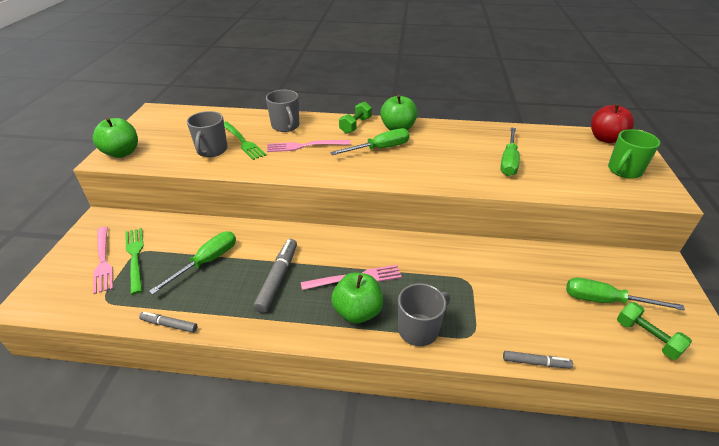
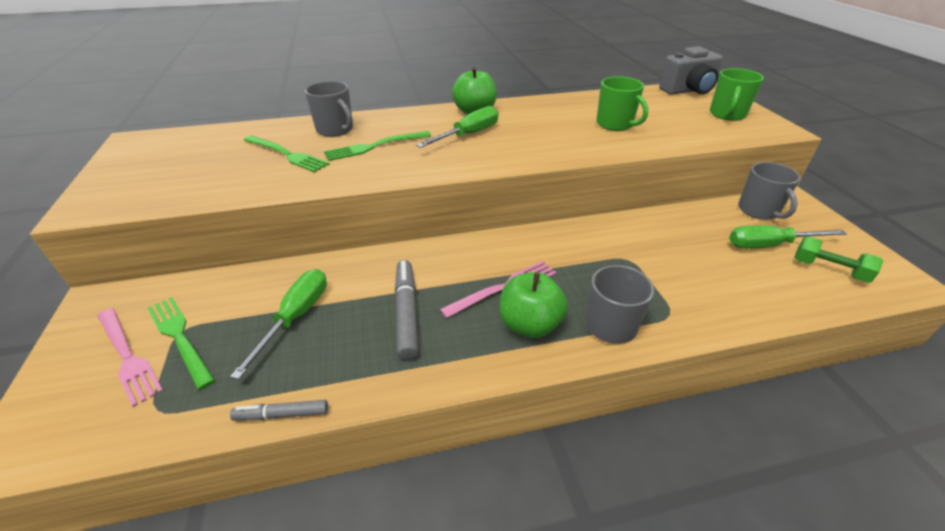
camera: 20 degrees left, 0 degrees up
(122, 153) = (106, 197): green apple -> none
(212, 150) = (248, 171): grey mug -> grey mug (758, 211)
(305, 146) = (374, 146): pink fork -> green fork
(355, 125) = (423, 116): green dumbbell -> none
(508, 161) = (615, 124): green screwdriver -> green mug
(535, 363) = (751, 324): grey marker -> none
(605, 139) = (688, 91): red apple -> grey camera

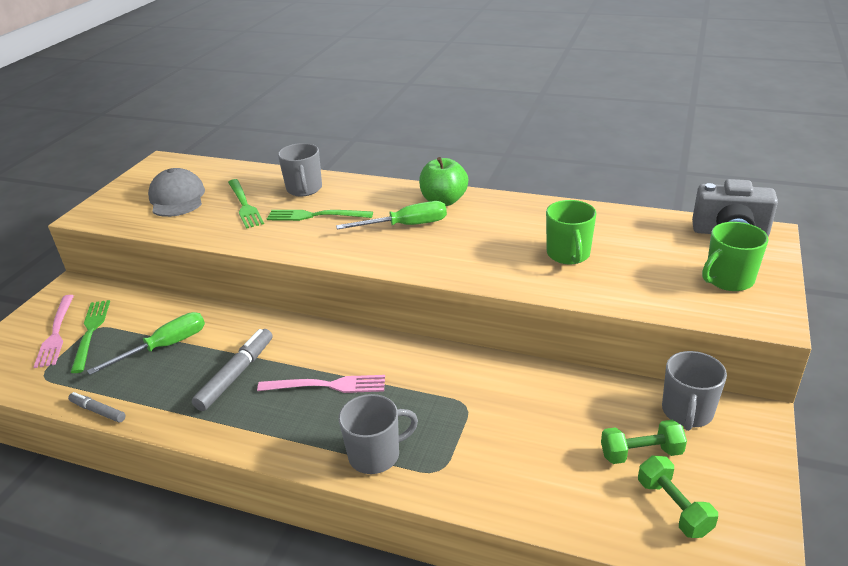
camera: 35 degrees right, 5 degrees down
(196, 166) = (177, 198): none -> grey cap
(529, 325) = (311, 424): green apple -> none
(769, 245) = (641, 453): green screwdriver -> green dumbbell

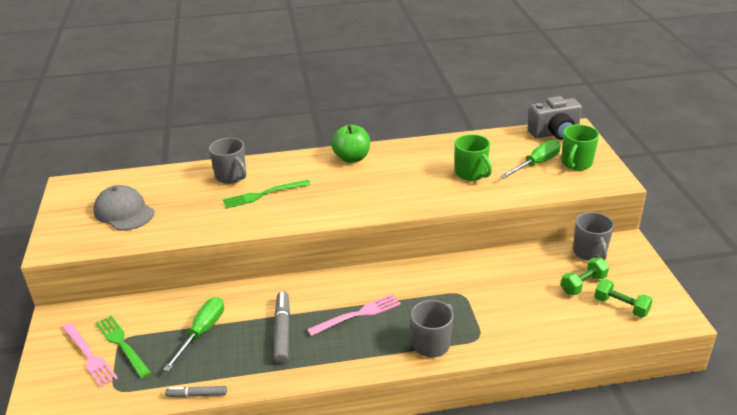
camera: 30 degrees left, 0 degrees up
(244, 205) = (193, 202): green fork -> none
(406, 225) = (342, 183): green screwdriver -> green screwdriver (536, 164)

